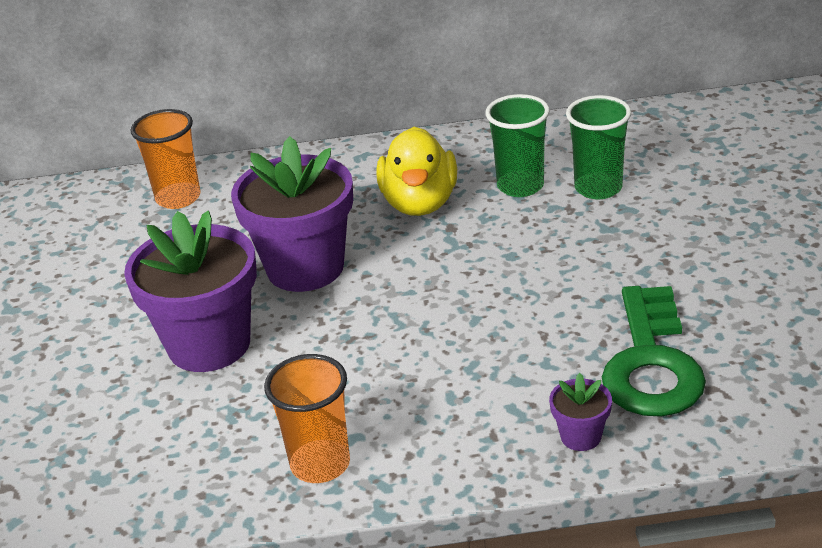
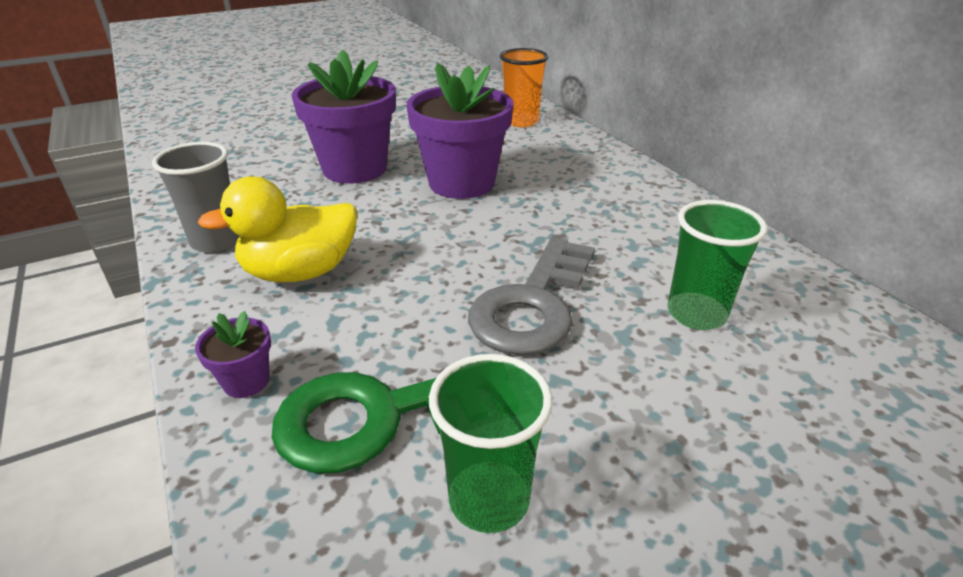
camera: 65 degrees right, 0 degrees up
(320, 464) = (216, 241): orange cup -> grey cup
(419, 203) = (584, 213): yellow duck -> yellow duck (300, 272)
(520, 186) = (656, 261): green cup -> green cup (489, 499)
(549, 263) = (533, 304): none -> grey key

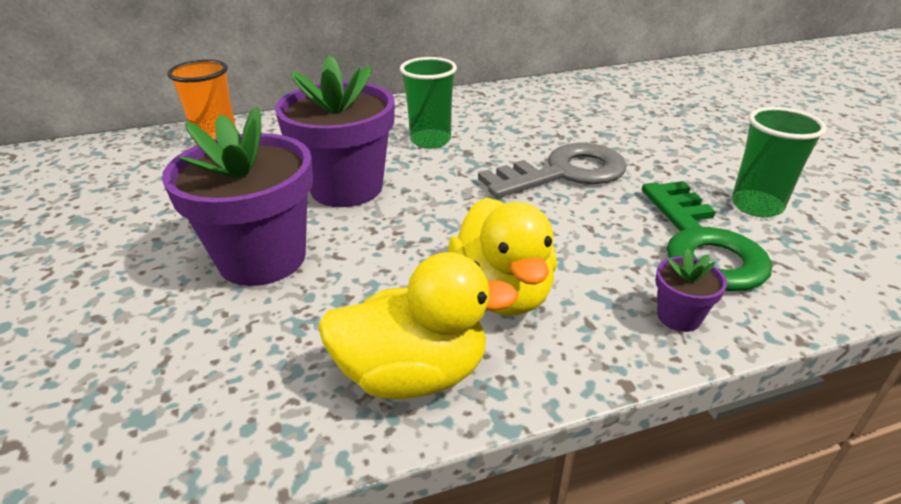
camera: 80 degrees left, 0 degrees up
(216, 241) = (413, 374): grey cup -> yellow duck
(533, 304) = (564, 173): grey key -> grey key turned 60 degrees counterclockwise
(696, 314) = (575, 121): green cup -> green cup (430, 141)

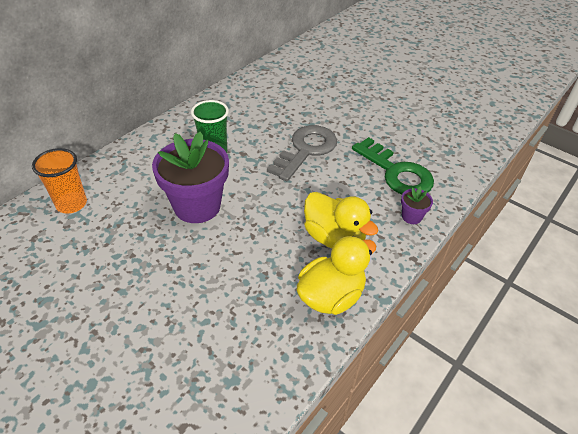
camera: 35 degrees left, 10 degrees up
(262, 258) = (197, 272): purple flower pot -> none
(756, 206) = (404, 140): green cup -> none

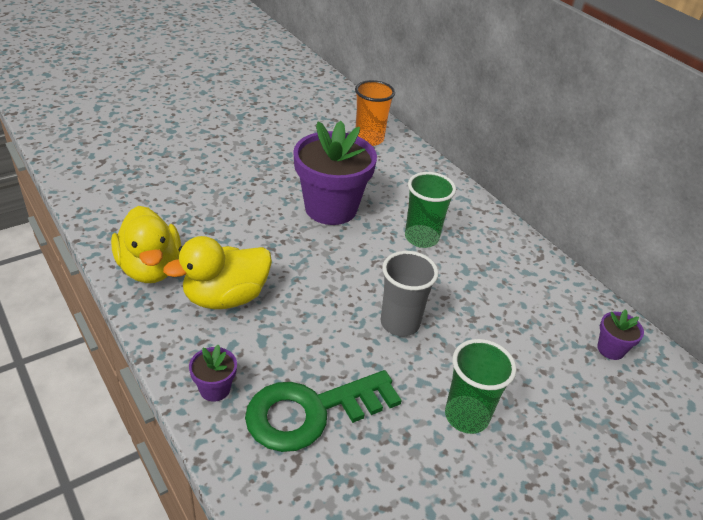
camera: 105 degrees right, 5 degrees down
(278, 76) = (610, 349): none -> purple flower pot
(306, 150) = (400, 323): grey key -> grey cup
(357, 119) = (466, 416): none -> green cup

